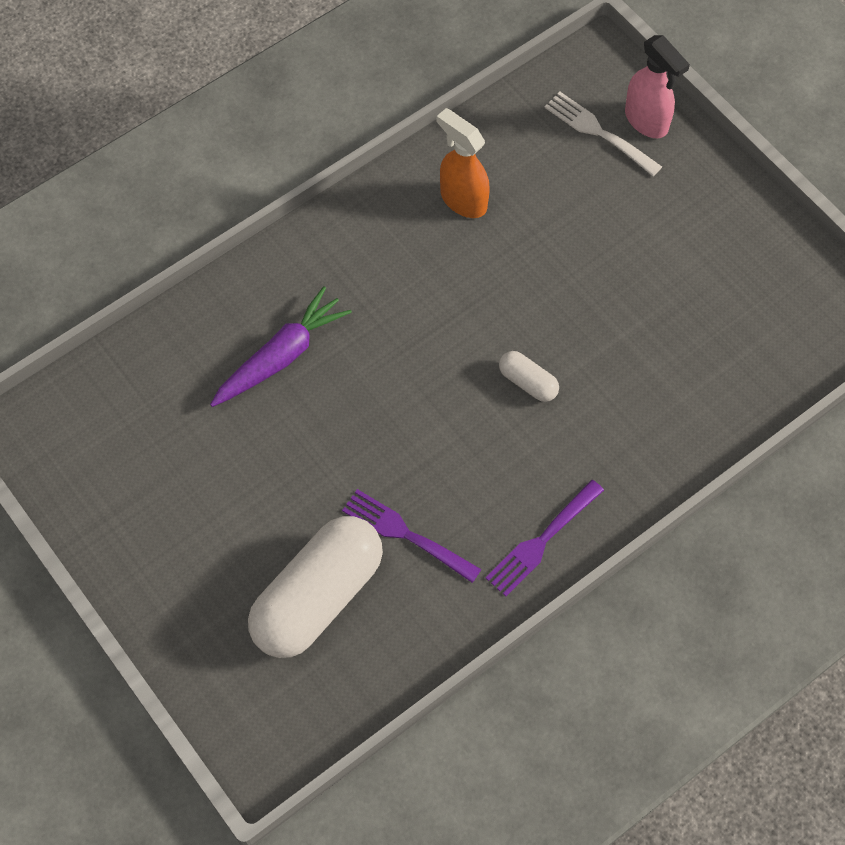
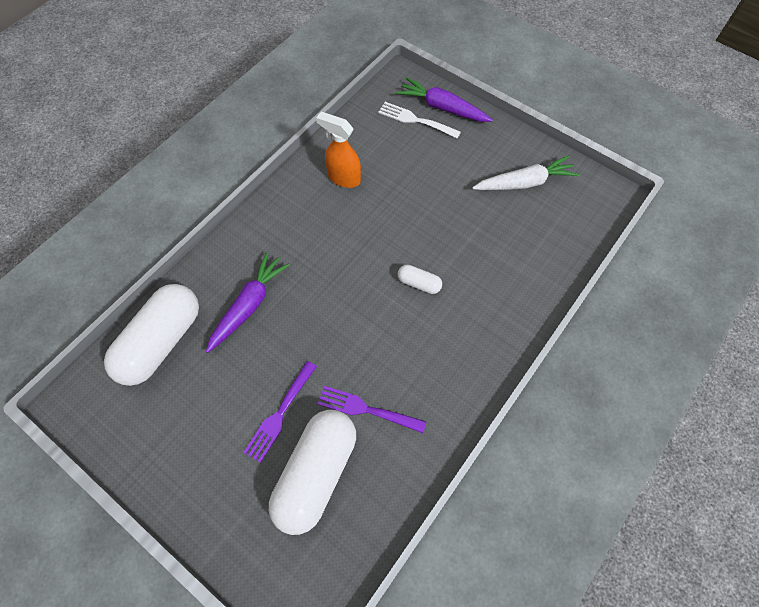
camera: 15 degrees left, 0 degrees up
(152, 378) = (161, 342): none -> white capsule
(541, 541) = (461, 390): purple fork -> purple fork (280, 414)
(647, 121) = (442, 108): pink spray bottle -> purple carrot
(733, 269) = (524, 182): none -> white carrot

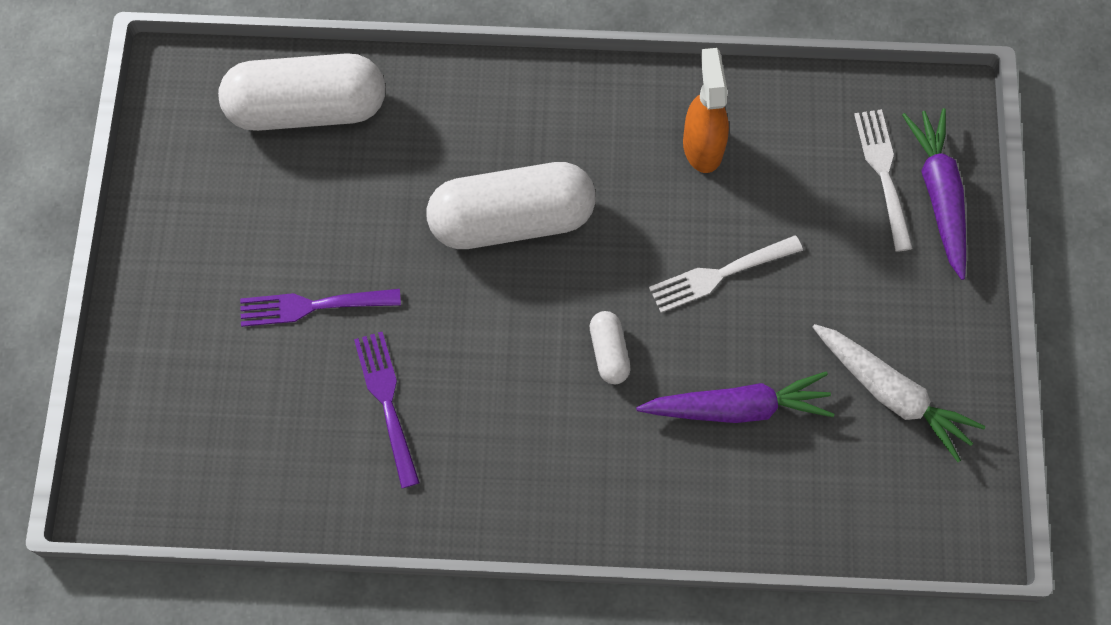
camera: 55 degrees right, 5 degrees up
(249, 305) = (424, 169): purple carrot -> purple carrot (737, 407)
(316, 474) = (270, 397): white capsule -> white capsule (512, 220)
(414, 211) = (719, 274): none -> white fork

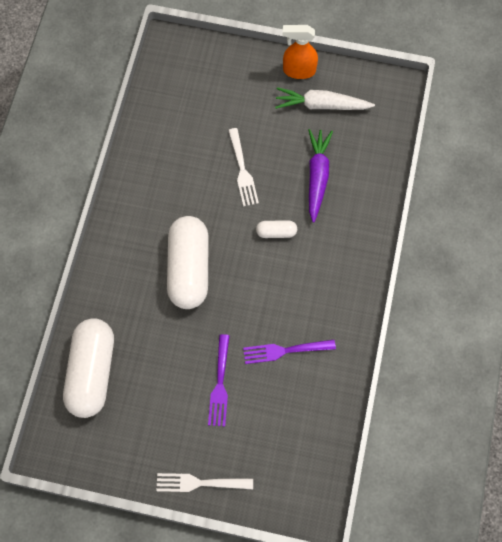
camera: 80 degrees left, 0 degrees up
(702, 146) = (165, 164): orange spray bottle -> orange spray bottle (298, 71)
(883, 173) = (201, 82): white fork -> white fork (200, 483)
(891, 393) = (322, 105): white carrot -> white carrot turned 135 degrees counterclockwise
(938, 196) = (219, 60): purple carrot -> none

